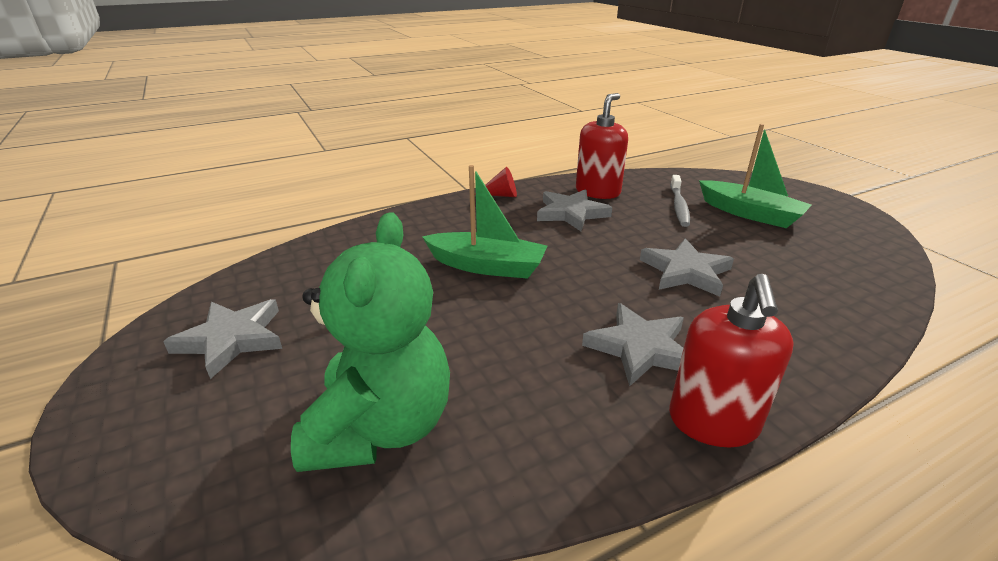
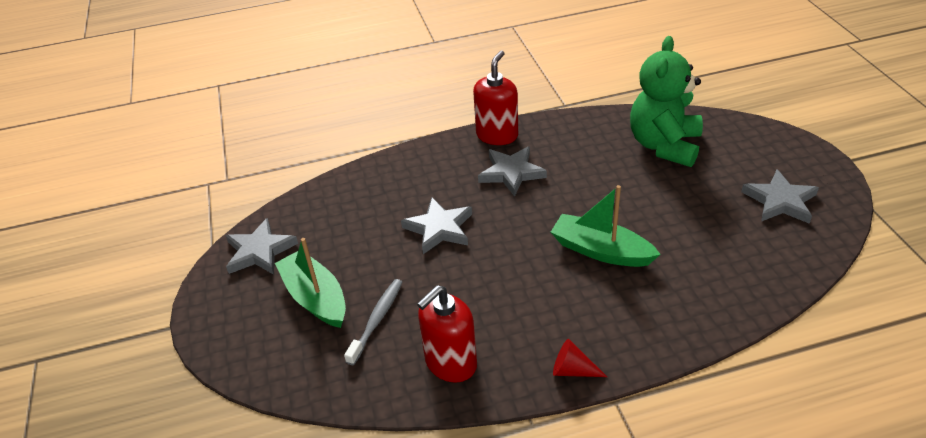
camera: 165 degrees left, 10 degrees up
(571, 213) = (500, 320): grey star -> grey star (259, 251)

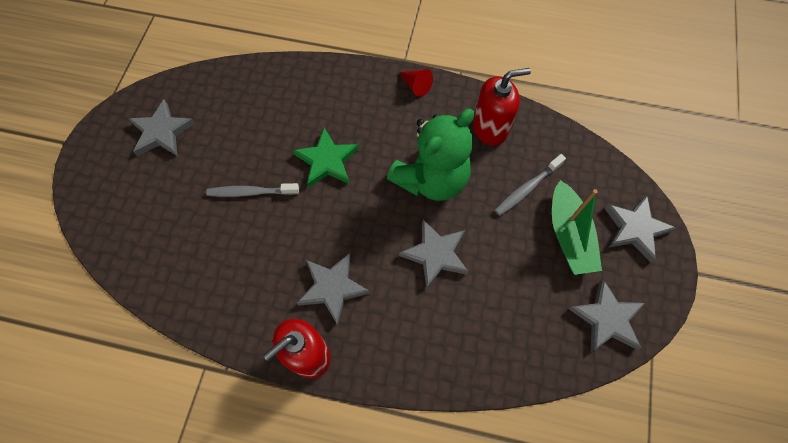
camera: 155 degrees left, 25 degrees up
(244, 334) = (635, 229): none -> grey star
(601, 251) = (327, 161): green boat -> green star
(643, 198) = (251, 192): none -> grey toothbrush
(664, 145) = (177, 241): green teddy bear -> green teddy bear (431, 179)

